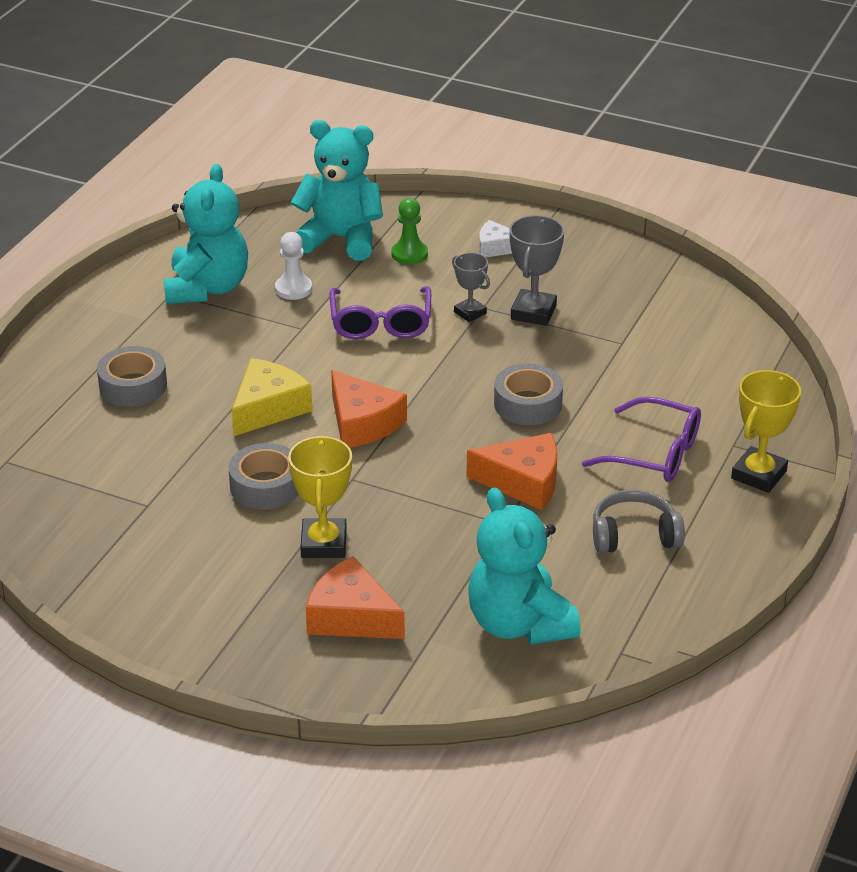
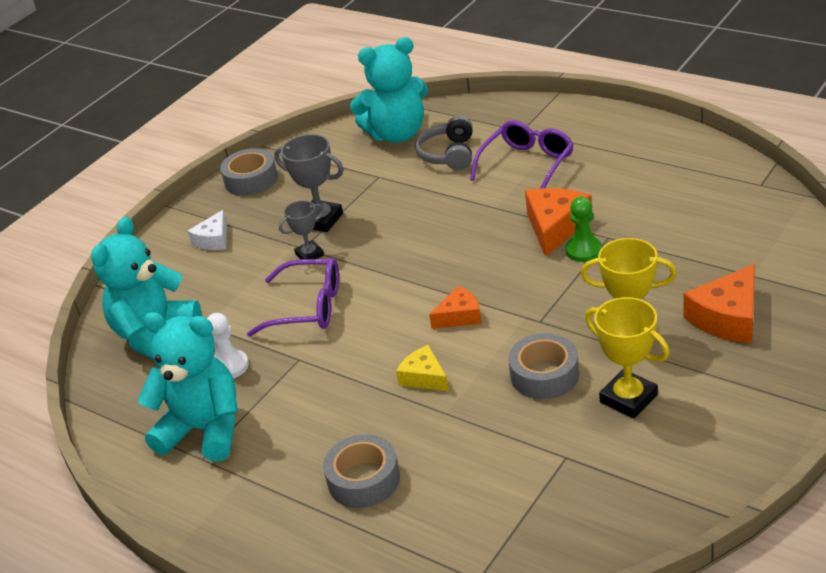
camera: 75 degrees left, 0 degrees up
(268, 408) = (424, 377): yellow cheese -> yellow cheese, size x0.62
(362, 423) = (459, 316): orange cheese -> orange cheese, size x0.62
(409, 254) = (201, 291): green pawn -> green pawn (584, 250)
(519, 624) = (732, 230): turquoise teddy bear -> turquoise teddy bear (397, 134)
(528, 404) = (451, 224): grey tape -> grey tape (251, 180)
(634, 535) = (626, 176): grey headphones -> grey headphones (448, 154)
(758, 475) = (559, 121): yellow trophy -> yellow trophy (628, 398)

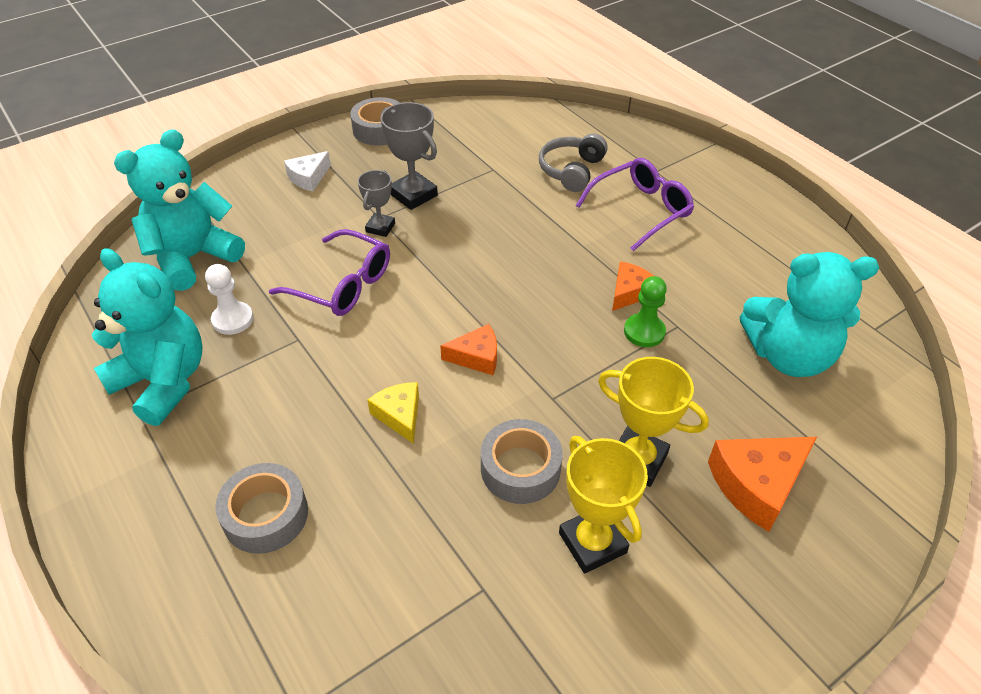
camera: 15 degrees right, 10 degrees up
(309, 255) = (380, 227): grey trophy -> grey trophy turned 60 degrees counterclockwise
(397, 134) = (536, 131): turquoise teddy bear -> turquoise teddy bear (788, 356)
(555, 227) = (630, 292): orange cheese -> orange cheese, size x0.62

